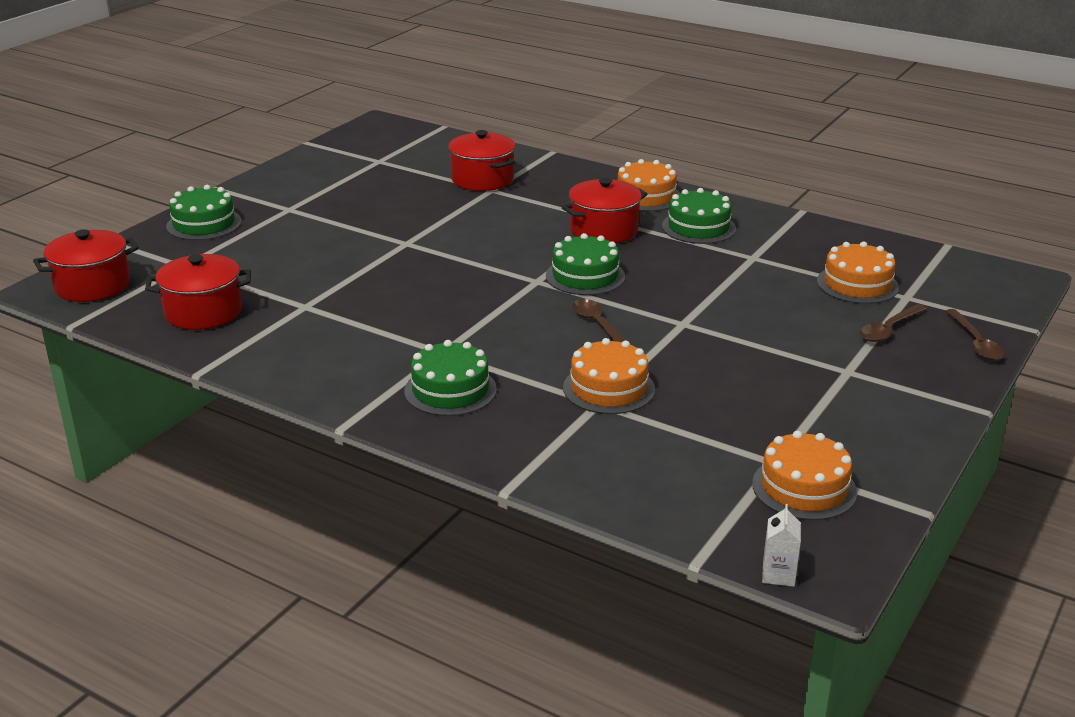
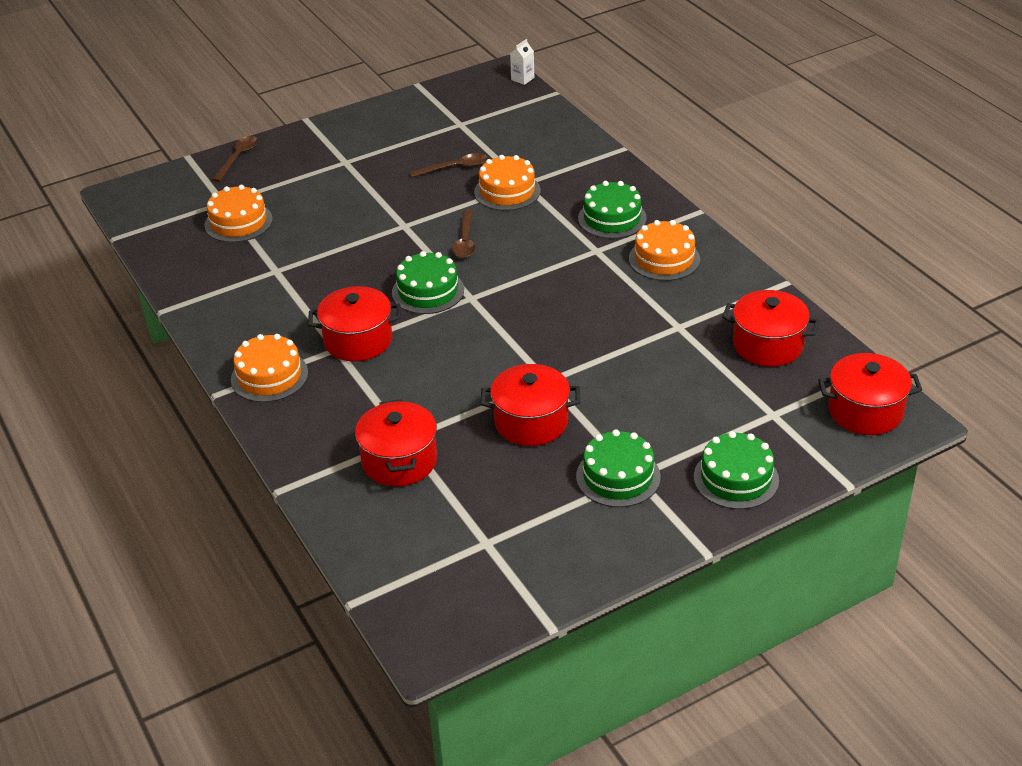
camera: 150 degrees left, 10 degrees up
(398, 218) = (531, 422): none -> red pot
(698, 227) = (274, 318): green cake -> green cake (618, 476)
(804, 488) = (461, 109): orange cake -> orange cake (664, 259)
(888, 329) = (275, 182): brown spoon -> brown spoon (455, 168)

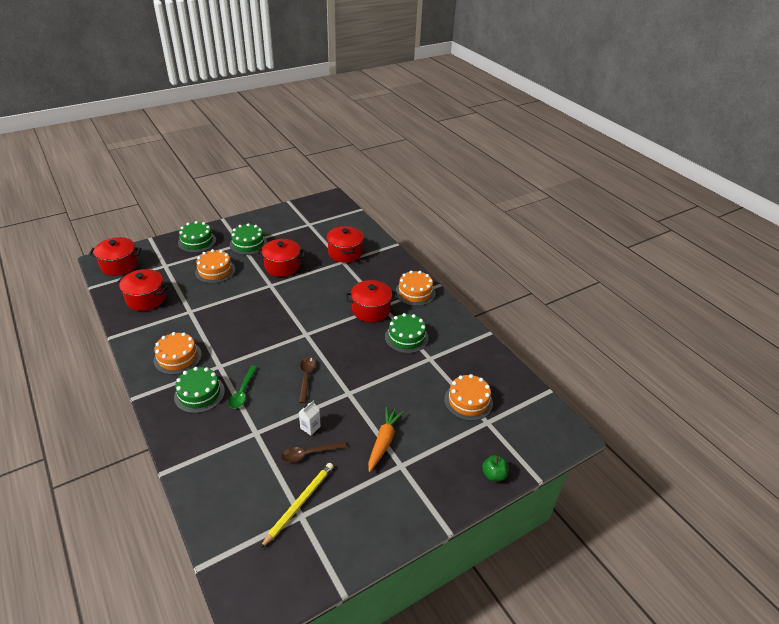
camera: 175 degrees right, 0 degrees up
(238, 158) = (494, 475): brown spoon -> green apple
(363, 180) = (383, 442): none -> orange carrot
(428, 291) = (332, 339): green cake -> green cake (406, 337)
(462, 132) = (299, 503): none -> yellow pencil
(507, 191) = (270, 424): orange cake -> orange cake (215, 271)
(522, 79) = (227, 598): white carton -> white carton (310, 427)
(552, 222) = (243, 392): none -> green spoon

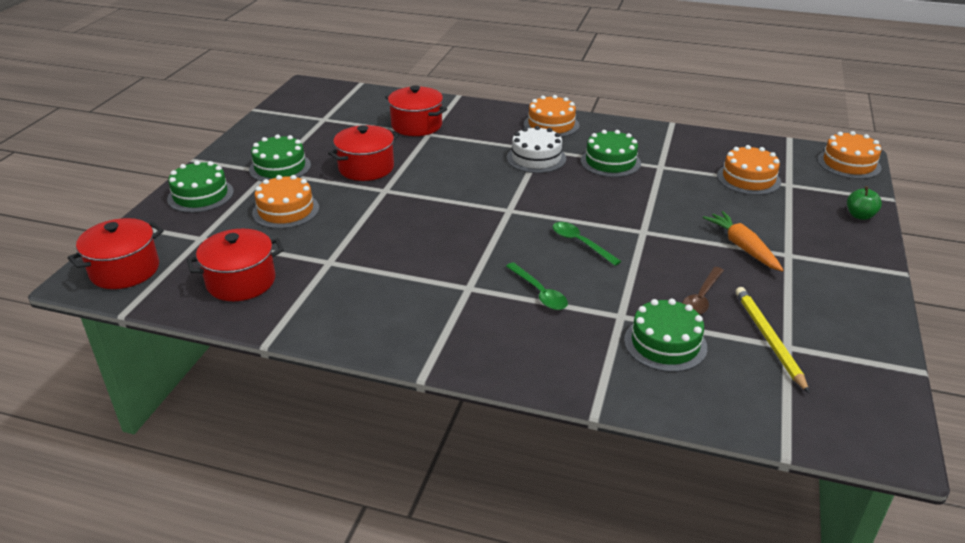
camera: 40 degrees left, 5 degrees down
(177, 357) = (401, 309): orange cake -> orange cake (848, 164)
(199, 394) = (495, 324): green cake -> green cake (665, 343)
(306, 377) = (580, 243): brown spoon -> green spoon
(310, 427) = (662, 278): white carton -> none
(371, 310) = (536, 158): red pot -> white cake

